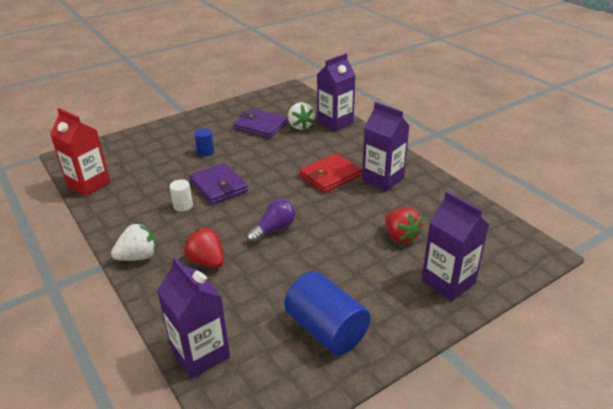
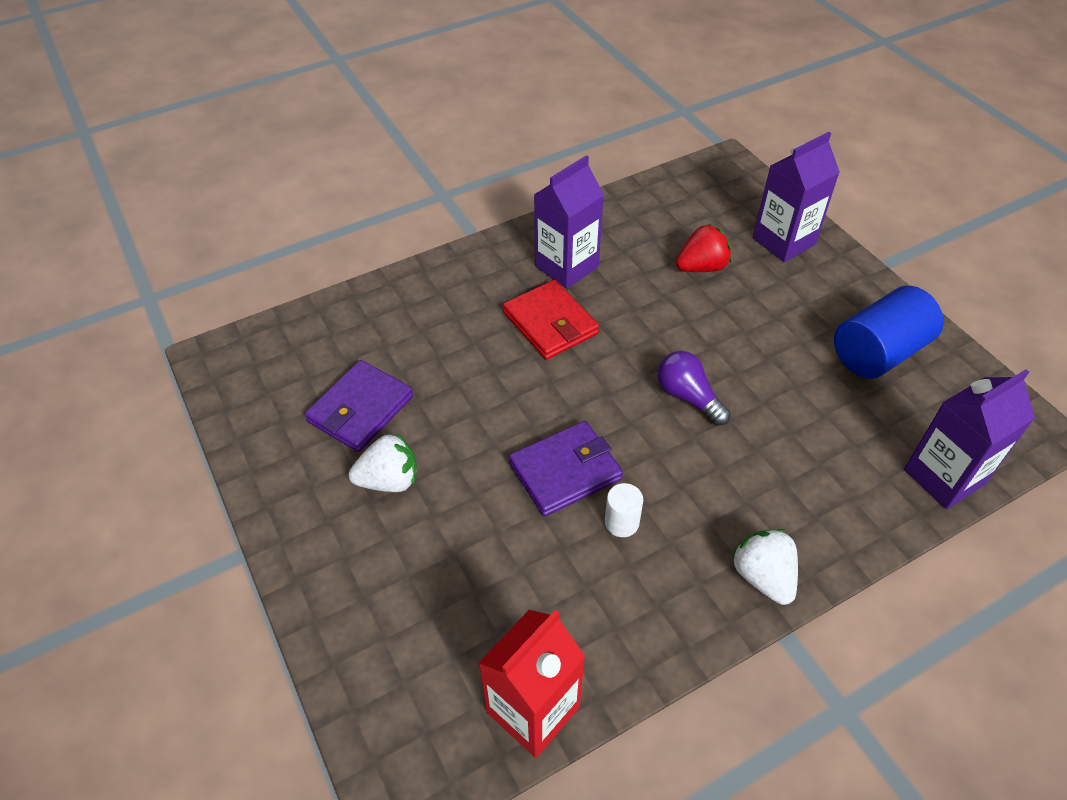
camera: 85 degrees left, 15 degrees up
(205, 152) = (441, 497): blue cylinder -> none
(207, 261) = (767, 479): red strawberry -> none
(300, 126) = (378, 350): white strawberry -> white strawberry (389, 480)
(335, 122) = (379, 302): purple carton -> none

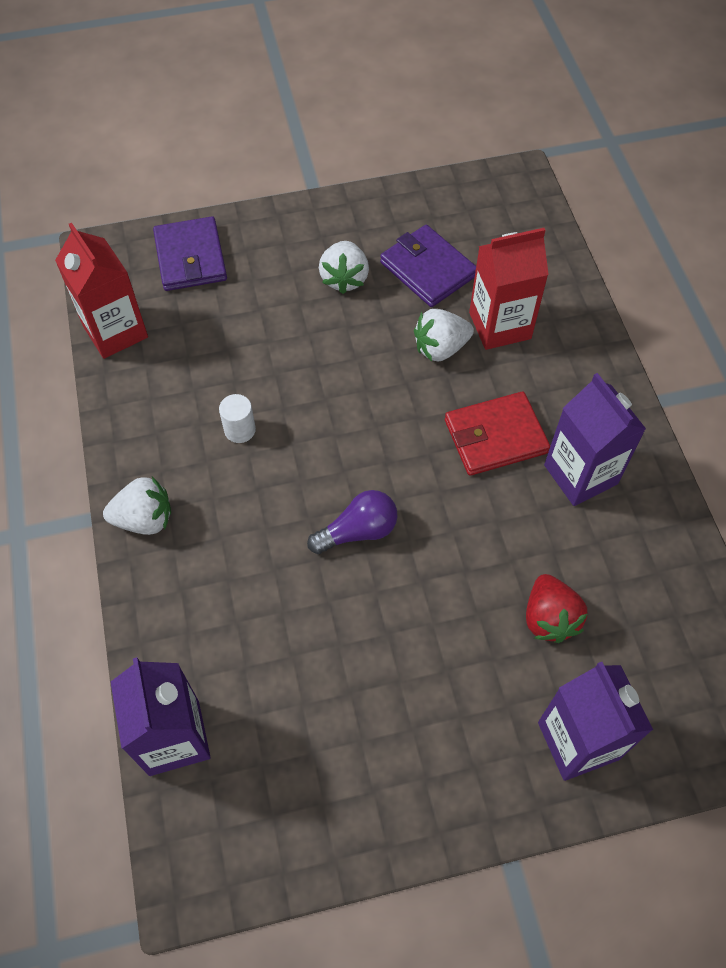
camera: 105 degrees right, 10 degrees up
(422, 340) = (500, 325): none -> red carton
(463, 379) = (440, 348): none -> white strawberry
(565, 471) = (307, 402): purple wallet -> purple wallet (190, 258)
(878, 353) = (357, 761): blue cylinder -> none

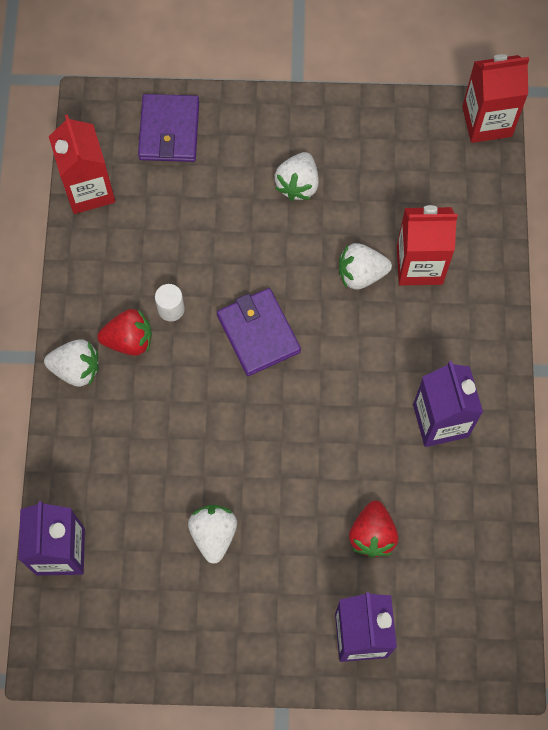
camera: 15 degrees right, 10 degrees up
(200, 473) = (129, 340): none -> red strawberry
(358, 531) = (243, 423): purple light bulb -> none
(361, 667) = (213, 534): none -> white strawberry
(428, 269) = (374, 193): purple wallet -> purple wallet (258, 333)
(495, 436) = (381, 368): red wallet -> none
(519, 183) = (487, 121): none -> red carton

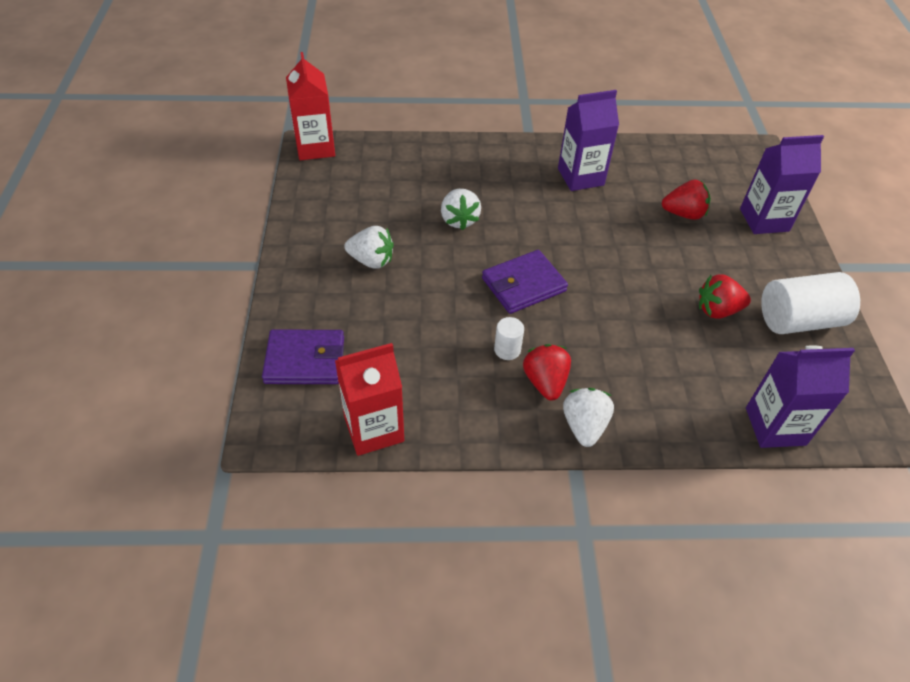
camera: 95 degrees left, 20 degrees down
(195, 623) = (798, 320): none -> white cylinder
(213, 534) = (717, 310): white strawberry -> red strawberry
(419, 265) = (448, 186): red carton -> none

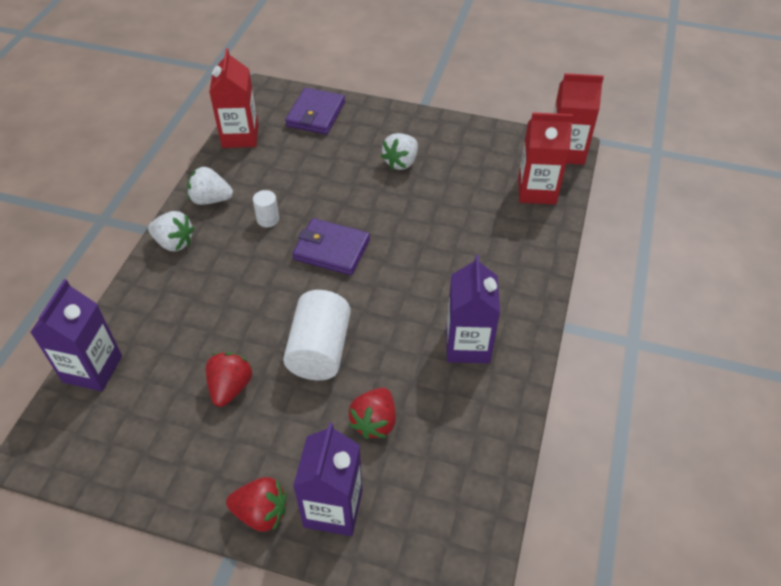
camera: 110 degrees right, 0 degrees up
(379, 160) = (537, 191): none -> red carton
(459, 220) = (432, 227): white strawberry -> white strawberry (210, 199)
(523, 284) = (331, 249): purple wallet -> purple wallet turned 60 degrees counterclockwise
(545, 382) = (225, 233): red strawberry -> red strawberry (261, 513)
(798, 320) = (181, 457): white cylinder -> white cylinder (319, 350)

